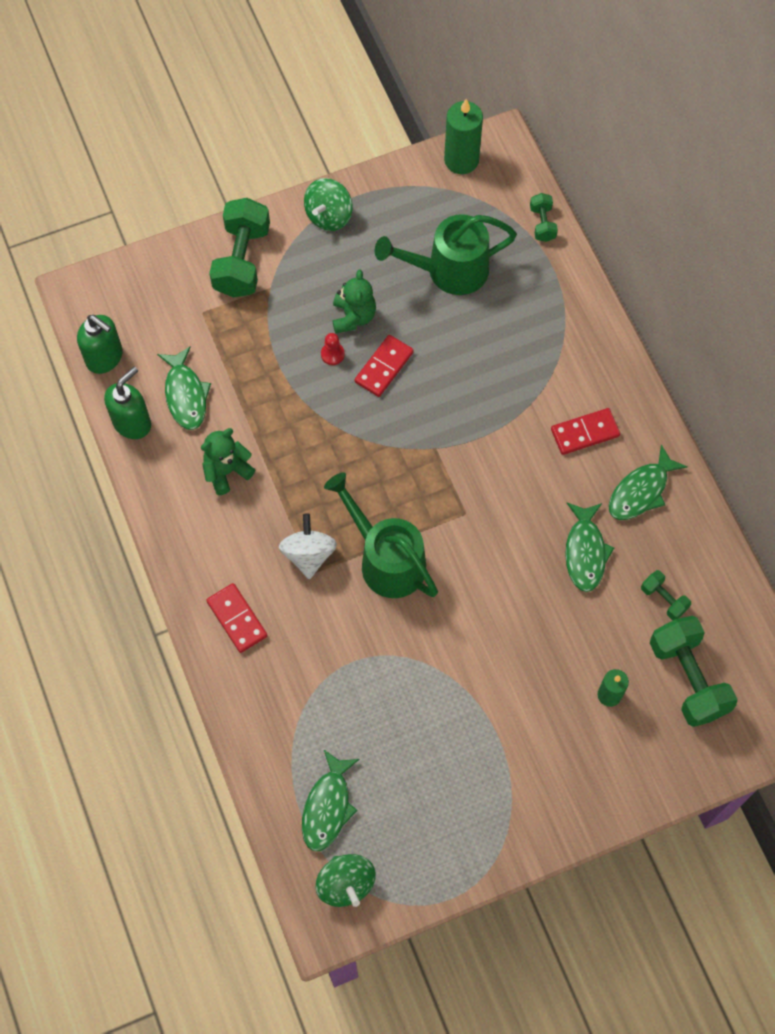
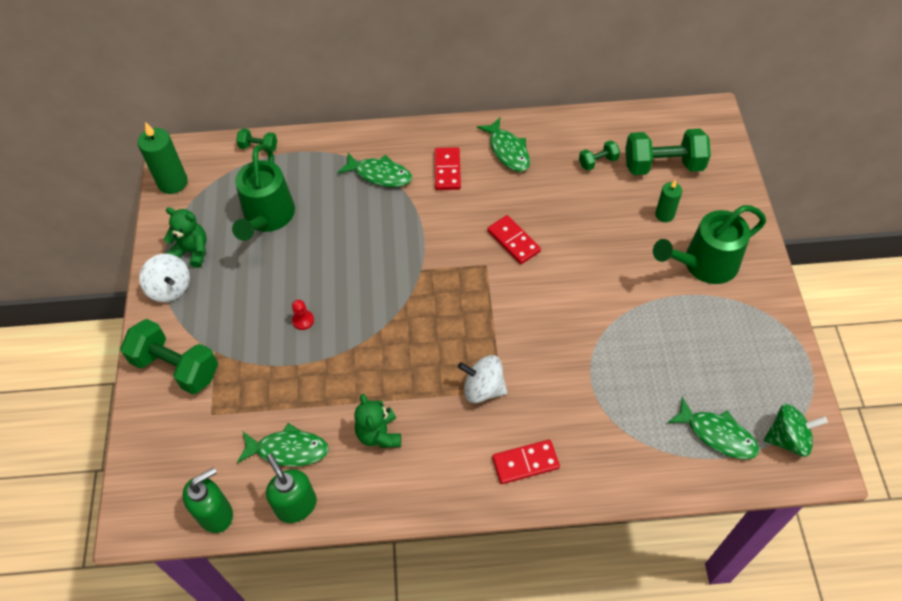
camera: 70 degrees left, 10 degrees down
(329, 216) = (170, 288): green spinning top -> white spinning top
(353, 317) = (275, 295): green teddy bear -> green teddy bear (192, 251)
(384, 367) = (332, 286): red domino -> red domino (513, 241)
(385, 559) = (506, 331): green watering can -> green watering can (703, 265)
(585, 552) = (545, 197): green fish -> green fish (379, 175)

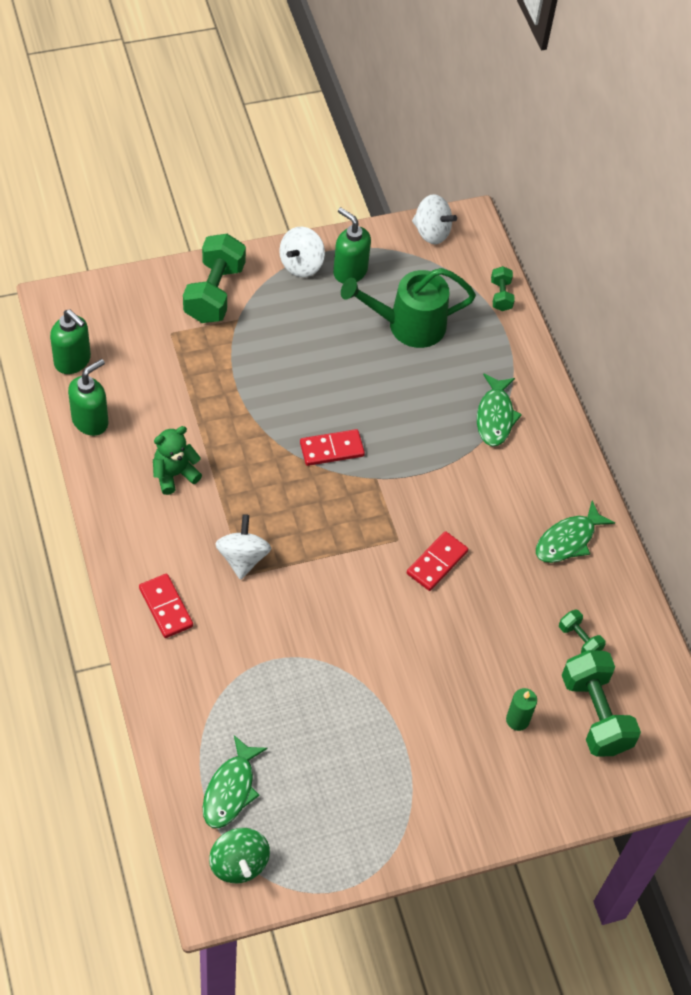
camera: 70 degrees right, 0 degrees up
(172, 182) = (431, 232): green candle -> white spinning top
(192, 251) = (349, 271): green teddy bear -> green soap dispenser
(288, 450) = (144, 402): green fish -> none
(303, 320) = (289, 384): red pawn -> none
(447, 170) = (520, 482): red domino -> red domino (332, 449)
(703, 265) = (453, 767): green watering can -> none

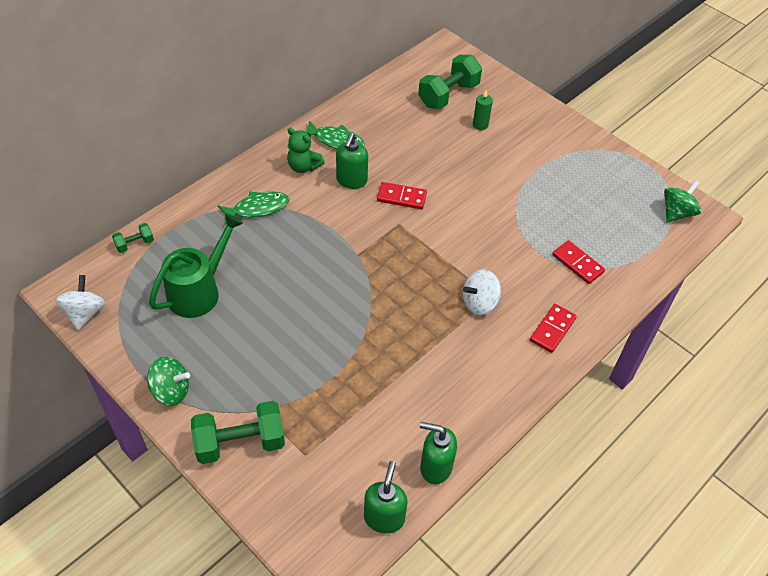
camera: 115 degrees left, 5 degrees down
(174, 474) = (442, 379): green teddy bear -> green teddy bear (303, 166)
(230, 789) = (640, 236): green fish -> none
(301, 264) = (171, 391): white spinning top -> green spinning top
(332, 449) = (350, 290): red domino -> red domino (577, 263)
(349, 271) = (160, 352): green soap dispenser -> green soap dispenser (351, 181)
(407, 325) = (199, 290): green watering can -> green watering can turned 105 degrees counterclockwise
(579, 639) = (405, 115): green dumbbell -> none

